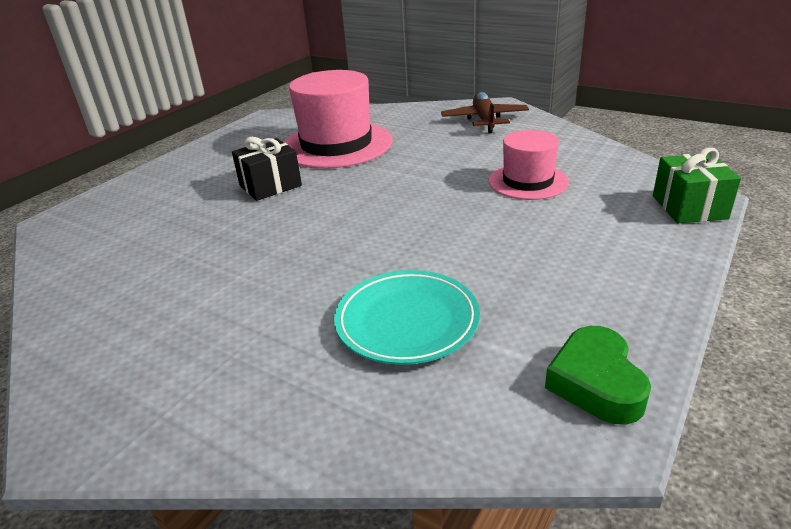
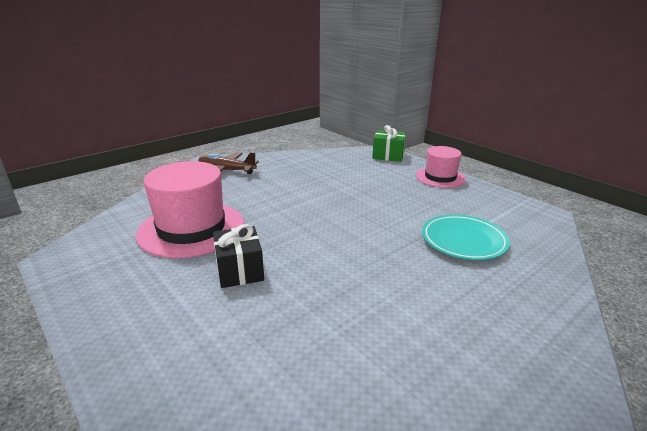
camera: 75 degrees left, 5 degrees down
(527, 181) = (330, 179): pink hat -> pink hat (440, 177)
(596, 382) = (516, 207): green heart -> none

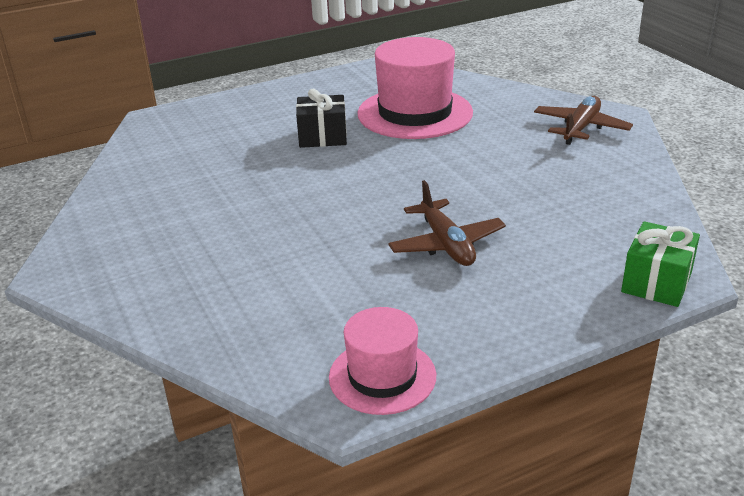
camera: 105 degrees right, 5 degrees up
(387, 201) = (446, 244): none -> brown plane
(440, 177) = (533, 322): pink hat -> pink hat (382, 376)
(463, 241) = (306, 283): turquoise plate -> none

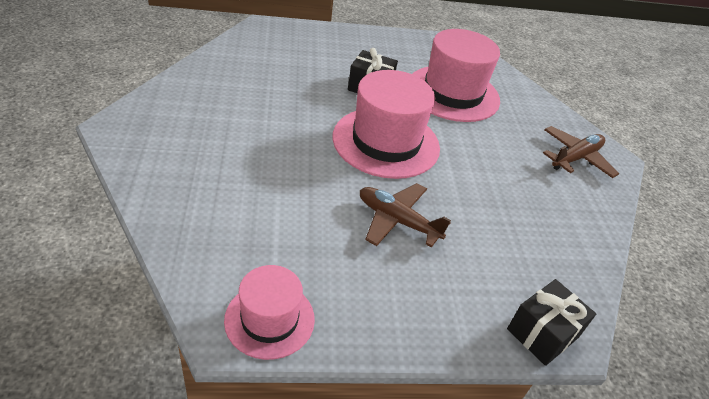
camera: 15 degrees right, 10 degrees up
(379, 180) = (386, 142): none -> pink hat
(446, 244) = (397, 221): brown plane -> brown plane turned 120 degrees clockwise
(656, 282) = (542, 333): green gift -> black gift

